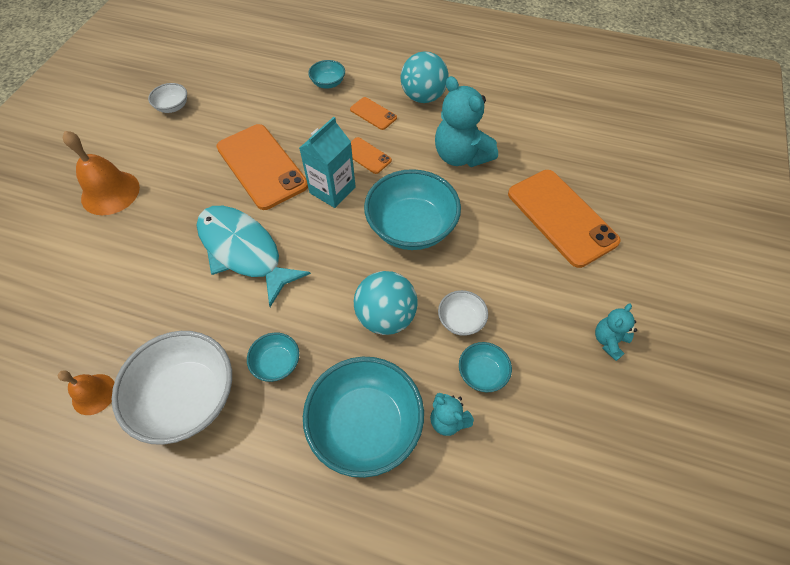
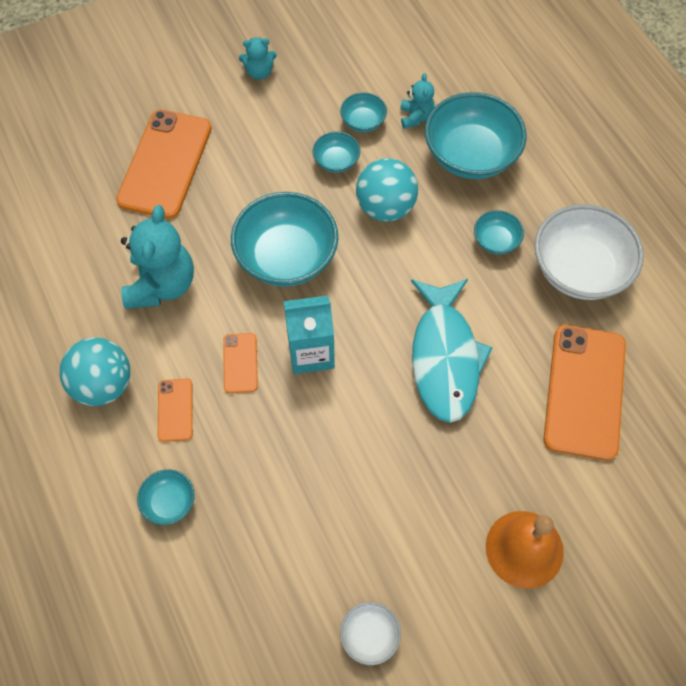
camera: 135 degrees left, 5 degrees up
(94, 394) = (650, 330): orange bell -> none
(261, 166) = (348, 443): orange phone -> orange phone (585, 391)
(461, 320) = (336, 161): white bowl -> turquoise bowl

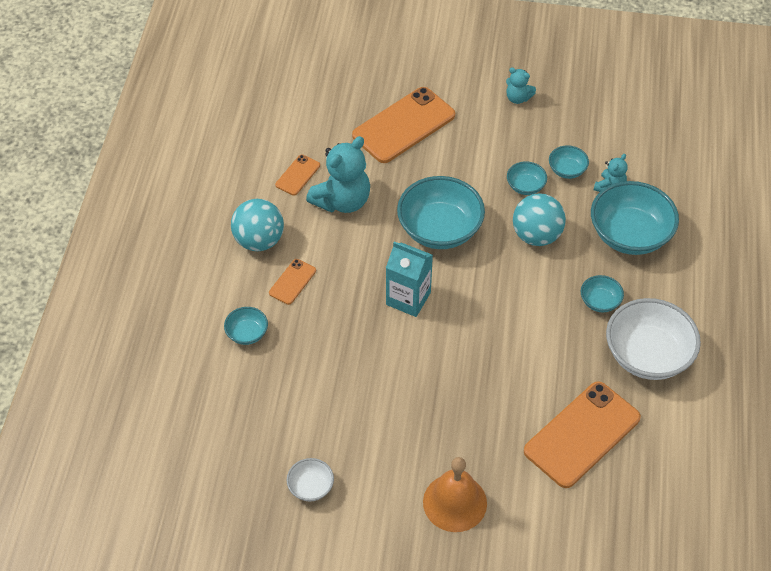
camera: 35 degrees right, 10 degrees down
(240, 363) = (356, 278): orange phone -> orange phone (298, 175)
(445, 357) = (498, 354): turquoise fish -> none

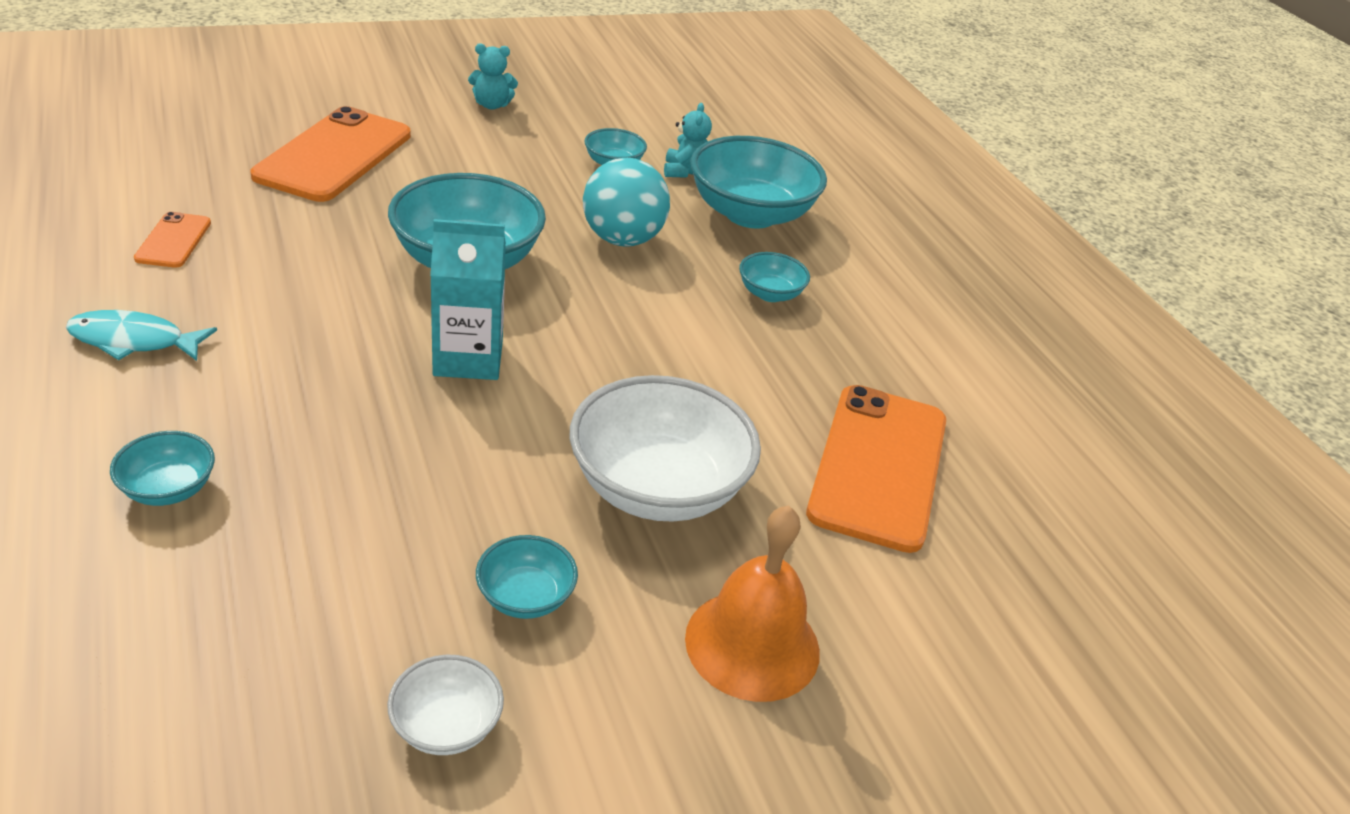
camera: 35 degrees left, 15 degrees down
(259, 240) = (134, 341): turquoise ball -> turquoise fish
(292, 282) = (232, 385): orange phone -> none
(342, 201) = (275, 258): turquoise teddy bear -> none
(525, 186) = (567, 190): turquoise bowl -> turquoise bowl (525, 597)
(647, 355) = (885, 339): white bowl -> white bowl (657, 488)

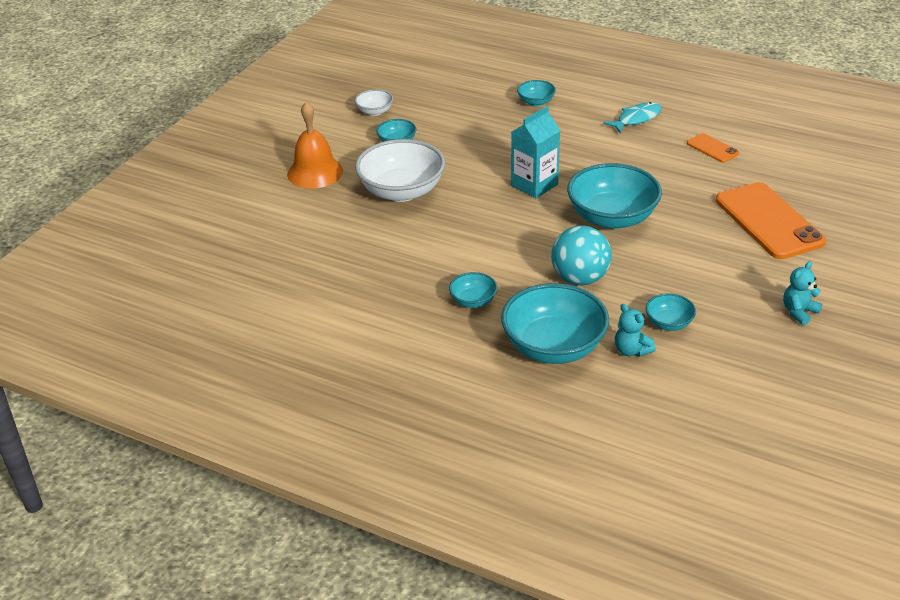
camera: 145 degrees right, 0 degrees up
(879, 466) = (331, 252): orange phone -> none

